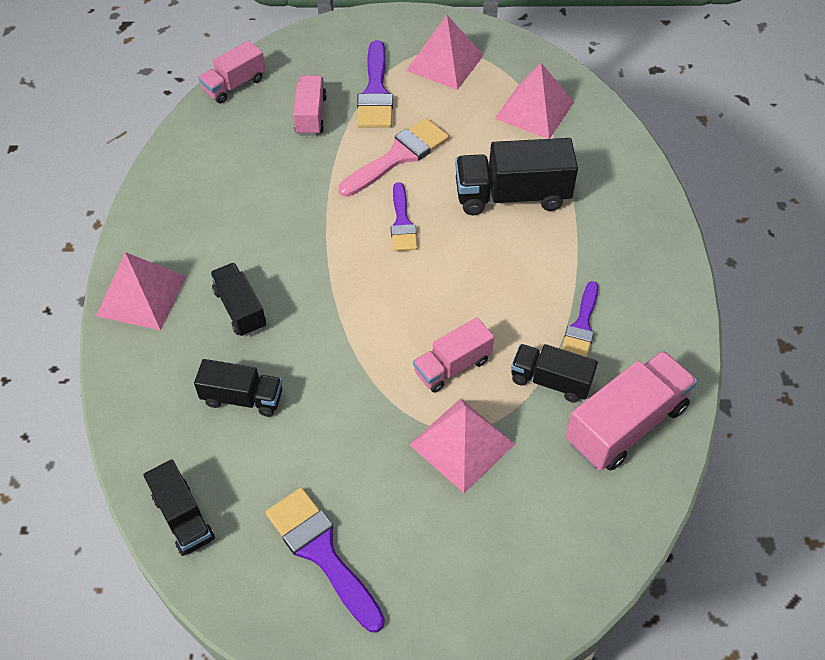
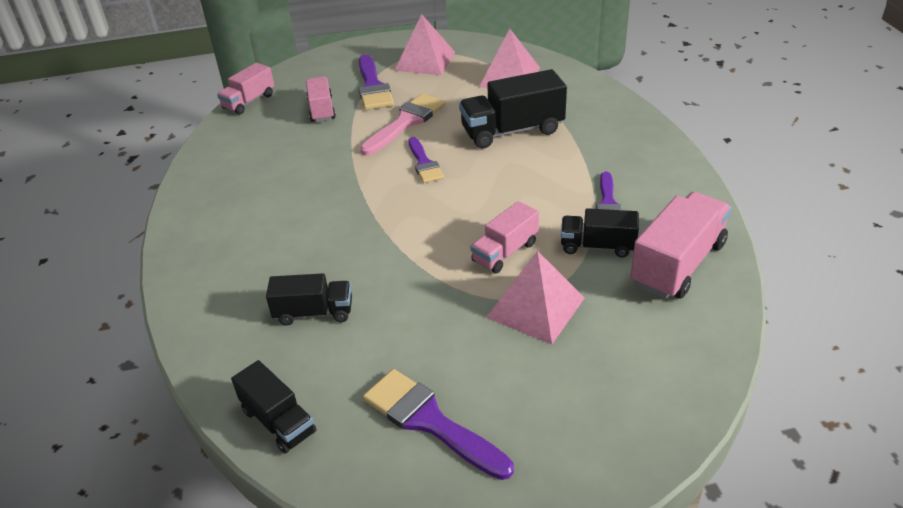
camera: 10 degrees left, 15 degrees down
(141, 296) = (196, 255): pink pyramid -> none
(240, 309) = (294, 247): black truck -> none

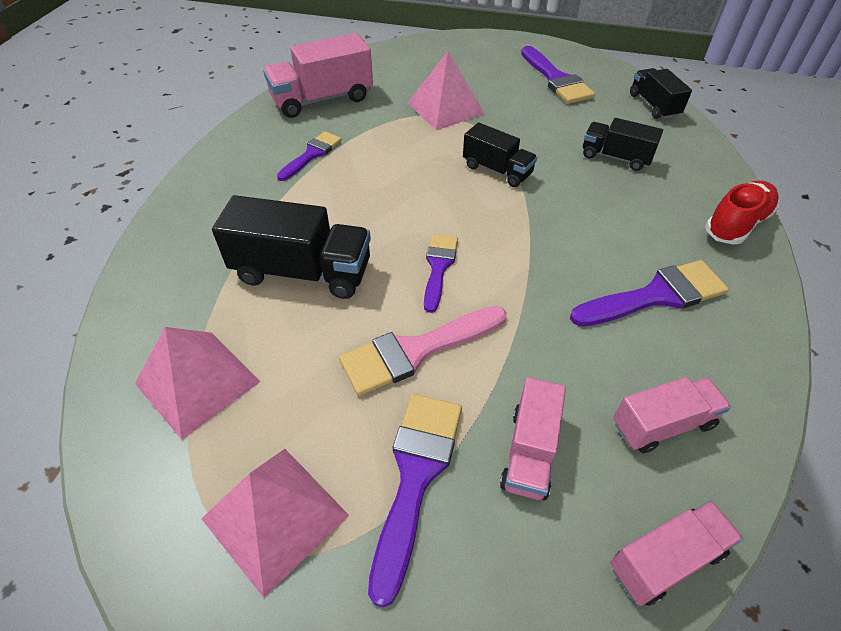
camera: 155 degrees left, 10 degrees up
(189, 279) = (736, 224): none -> red shoe
(260, 199) = (656, 296): none -> purple brush
(505, 252) = (434, 148): pink truck -> pink truck (662, 424)
(597, 246) = (360, 128): black truck -> black truck (497, 170)

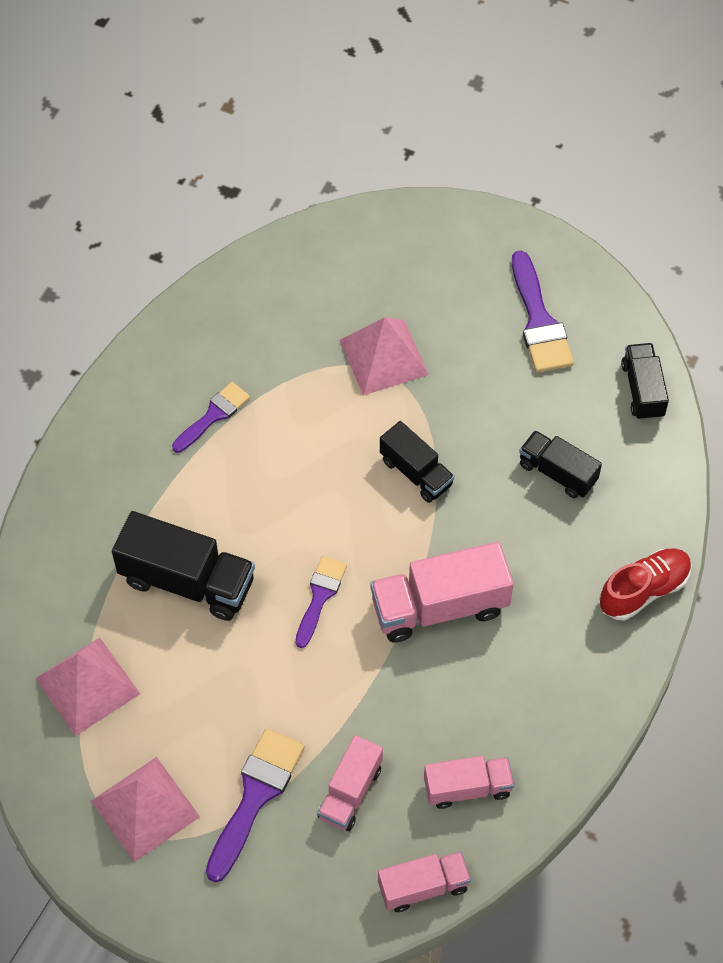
camera: 10 degrees right, 10 degrees up
(322, 99) = (237, 318): pink truck -> pink truck (439, 607)
(416, 351) = (278, 686): pink brush -> none
(656, 296) = (519, 663): purple brush -> none

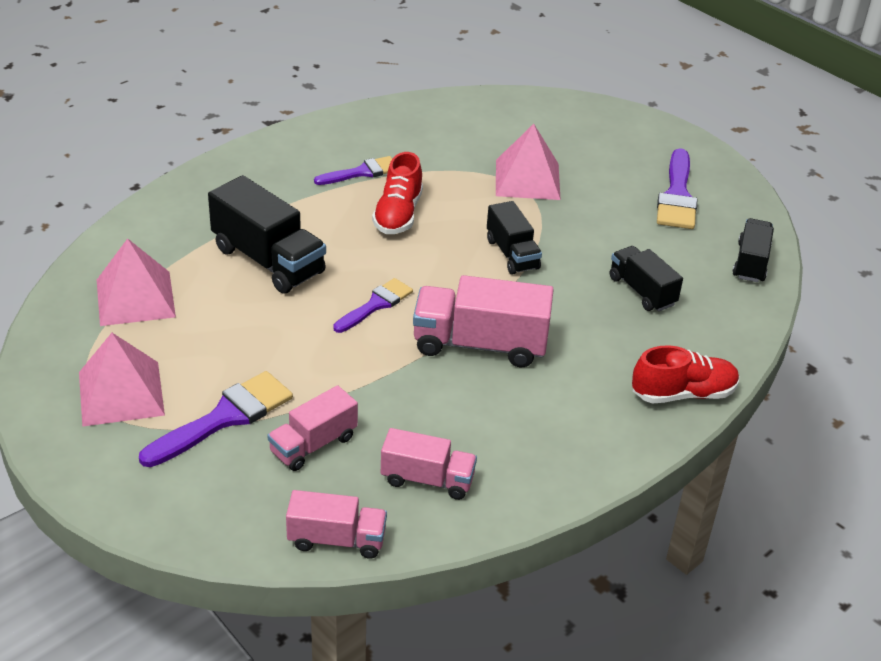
camera: 20 degrees right, 20 degrees down
(280, 463) = (398, 214): none -> red shoe

